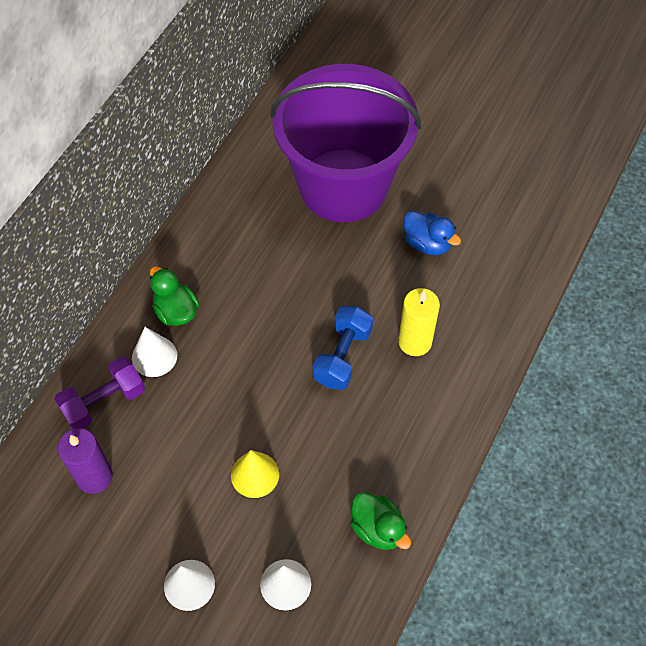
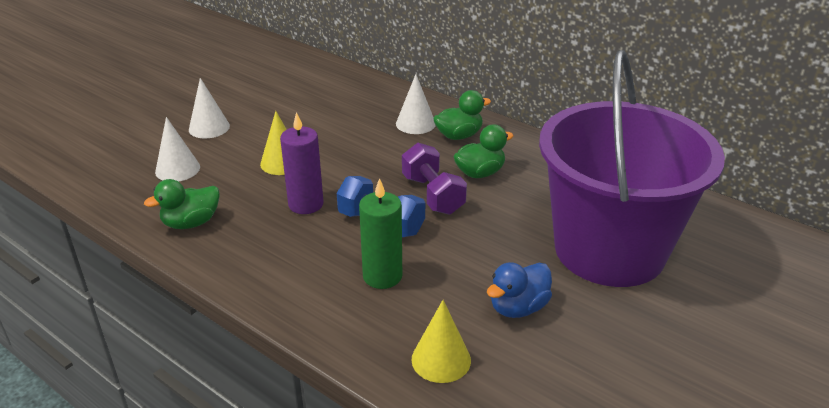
camera: 100 degrees right, 25 degrees down
(94, 477) = (319, 95): purple candle -> purple candle (306, 204)
(104, 402) = (381, 101): purple dumbbell -> purple dumbbell (433, 195)
(245, 285) = (480, 173): none -> green duck
(415, 341) = (382, 276): yellow candle -> green candle
(494, 287) = (441, 359): none -> yellow cone

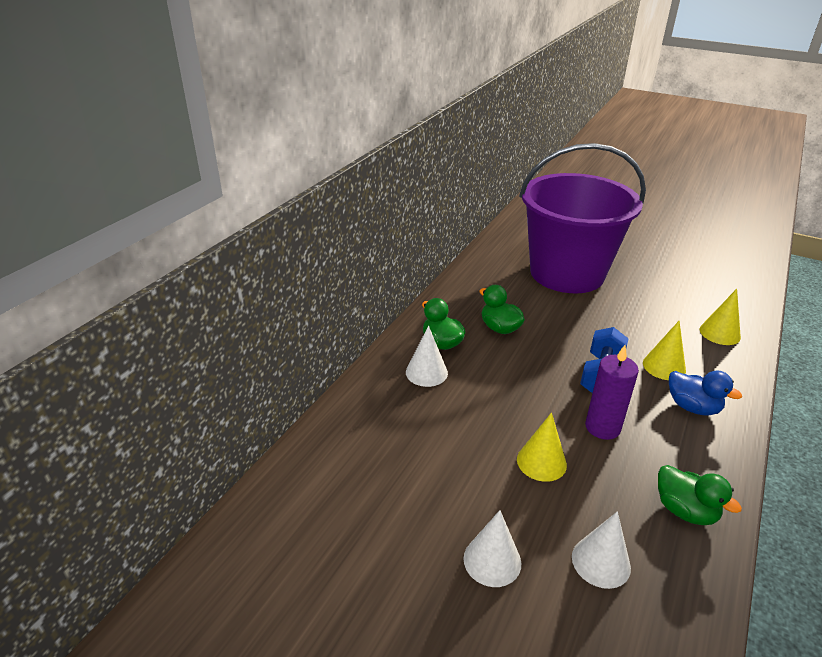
camera: 100 degrees left, 0 degrees up
(382, 276) = (664, 366): green candle -> yellow cone
(433, 195) = (545, 351): purple dumbbell -> none
(518, 307) = (649, 306): blue duck -> blue duck (692, 407)

